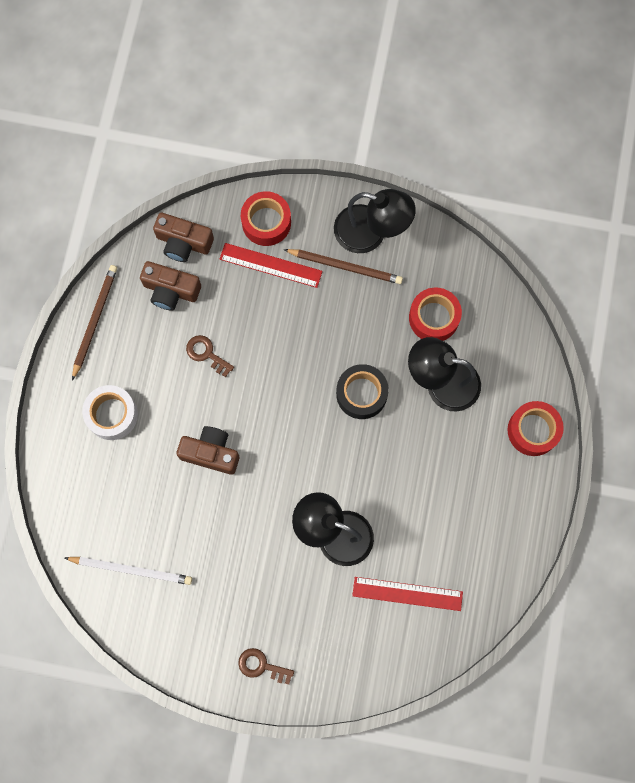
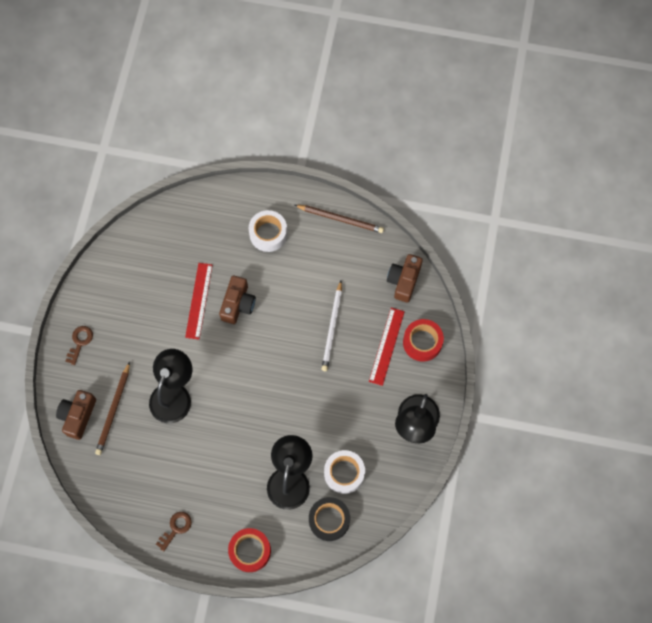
camera: 90 degrees right, 5 degrees down
(131, 570) = (154, 251): white pencil -> white pencil (332, 328)
(171, 290) = (365, 272): brown camera -> brown camera (78, 416)
(206, 354) = (314, 299): brown key -> brown key (176, 528)
(345, 267) = (386, 403): brown pencil -> brown pencil (113, 410)
(361, 394) = (282, 415): black tape -> black tape (329, 520)
(407, 593) = (126, 448): red ruler -> red ruler (199, 300)
(434, 318) = (344, 473): red tape -> white tape

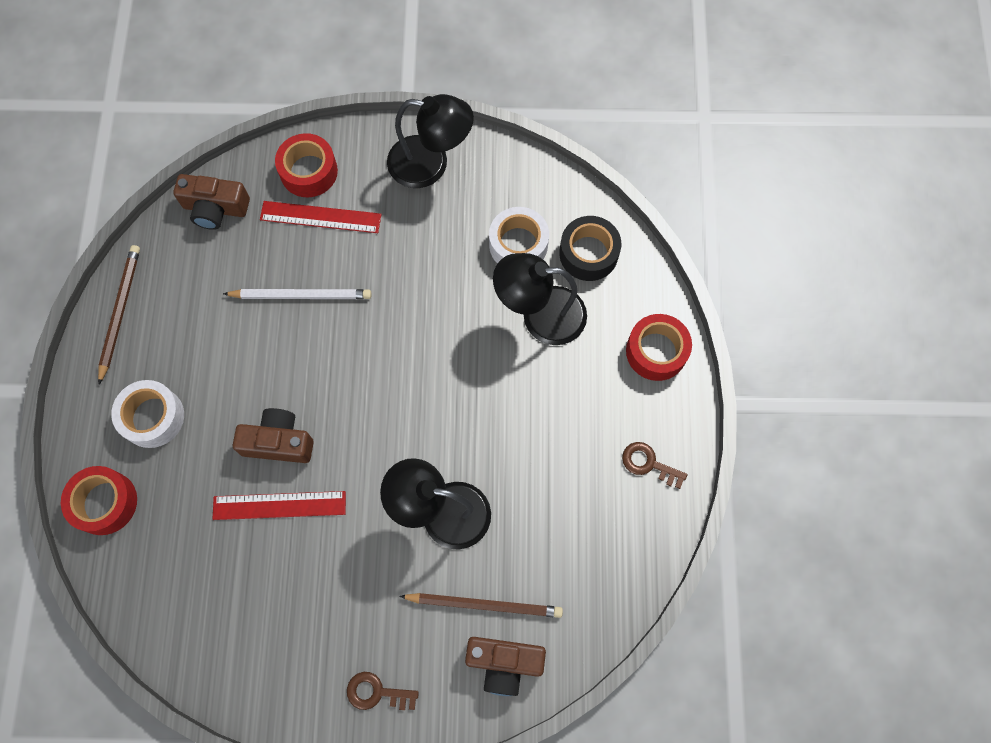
camera: 100 degrees left, 0 degrees up
(221, 205) = (105, 503): none -> red tape

